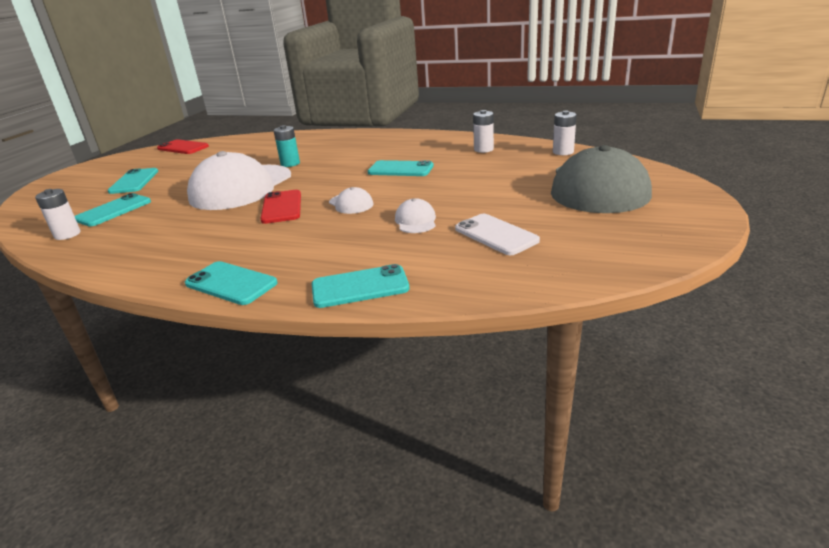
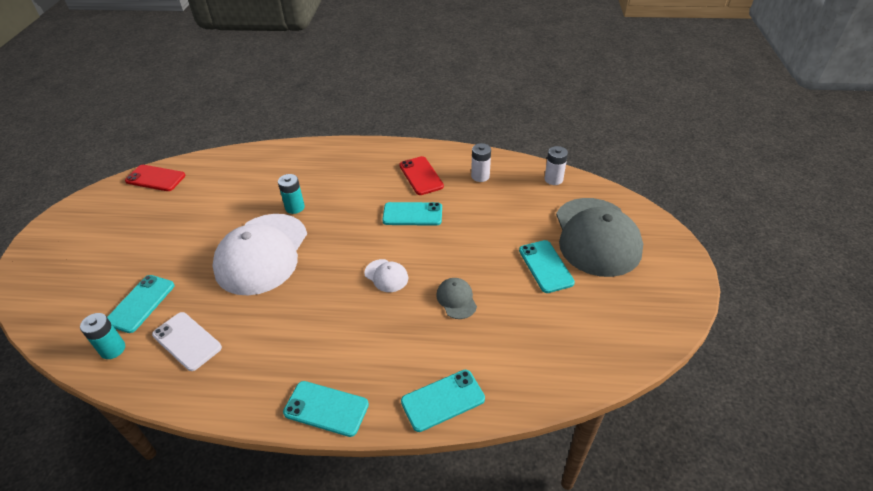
camera: 15 degrees left, 15 degrees up
(67, 234) = (113, 349): white battery -> turquoise battery
(134, 181) = (133, 248): turquoise phone -> turquoise phone (545, 266)
(281, 207) = (320, 286): red phone -> red phone (421, 176)
(415, 221) = (456, 299): white cap -> grey cap
(496, 235) = (531, 315): white phone -> white phone (187, 341)

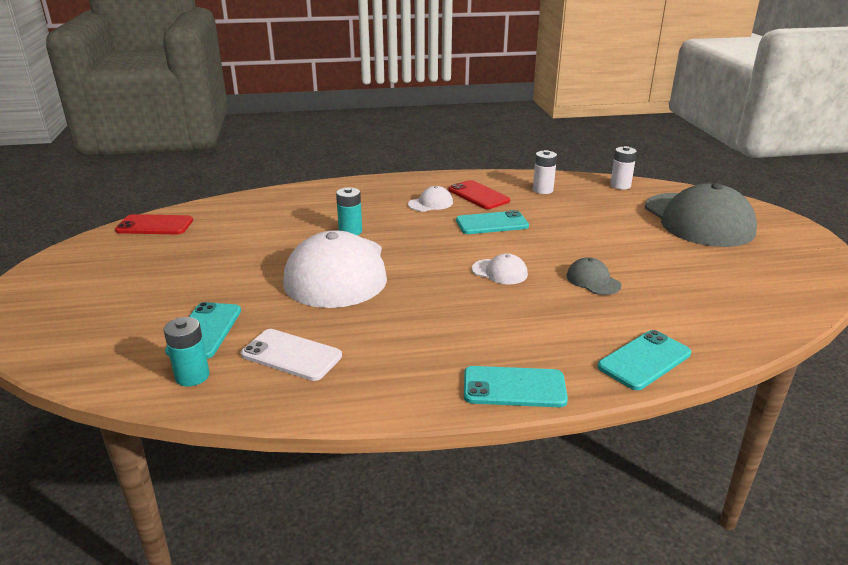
camera: 15 degrees left, 15 degrees down
(376, 181) = (430, 203): none -> white cap
(545, 266) = (666, 246): turquoise phone -> none

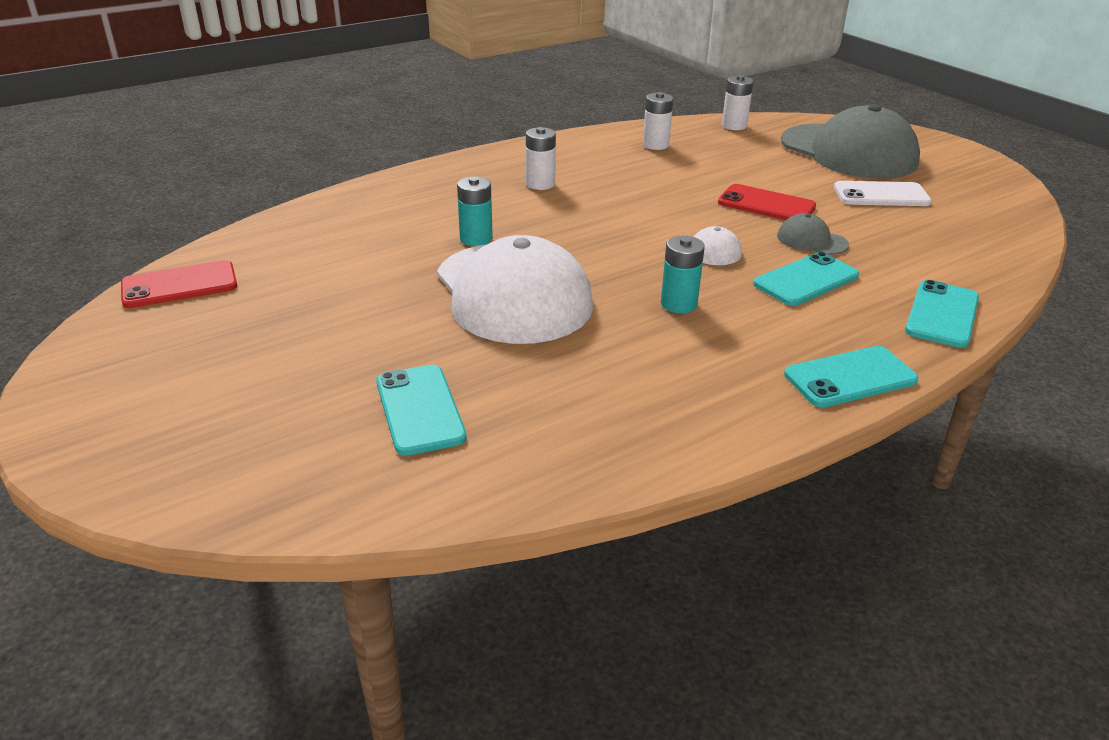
camera: 25 degrees left, 5 degrees up
(192, 376) = (467, 471): turquoise battery -> turquoise battery (678, 304)
(291, 355) = (567, 410): white phone -> white phone (881, 195)
(430, 203) = (540, 184): white cap -> white battery
(478, 195) = (588, 164): red phone -> red phone (766, 205)
(492, 223) = (638, 196): turquoise phone -> turquoise phone (806, 280)

